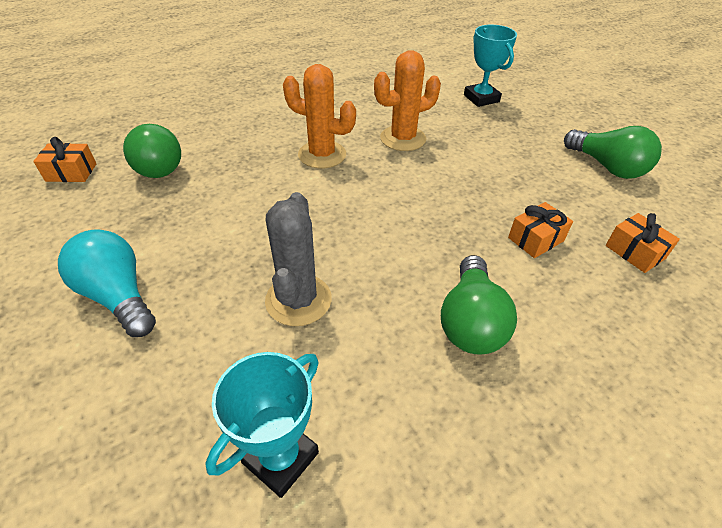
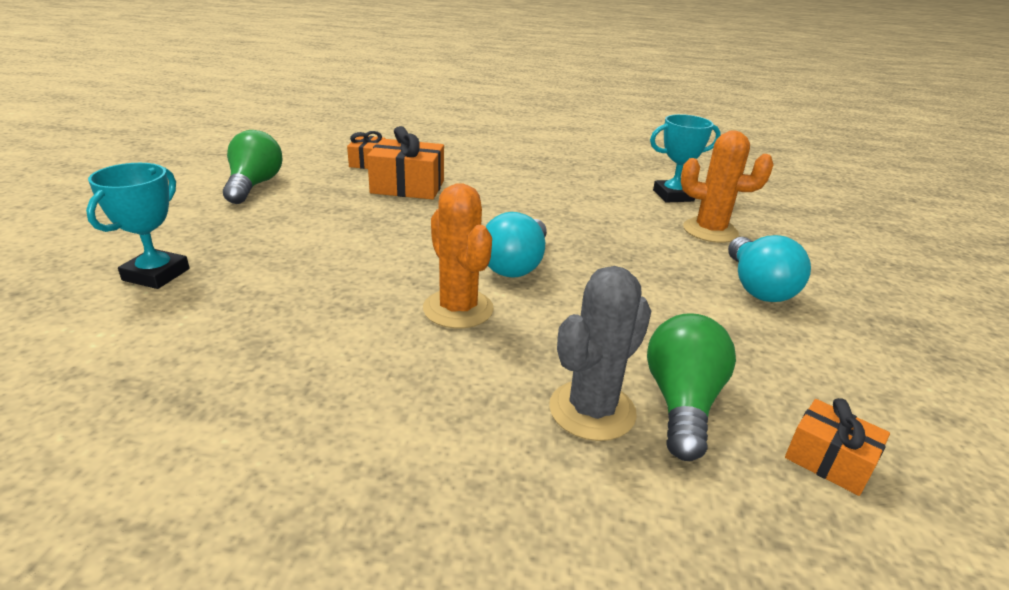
camera: 140 degrees left, 15 degrees down
(298, 300) = (612, 230): grey cactus -> grey cactus (592, 410)
(330, 204) = (516, 265): none -> turquoise light bulb
(403, 138) = (345, 281): orange cactus -> orange cactus (710, 231)
(470, 322) = (517, 185): green light bulb -> none
(535, 239) = (407, 187): orange gift -> orange gift, size x1.68

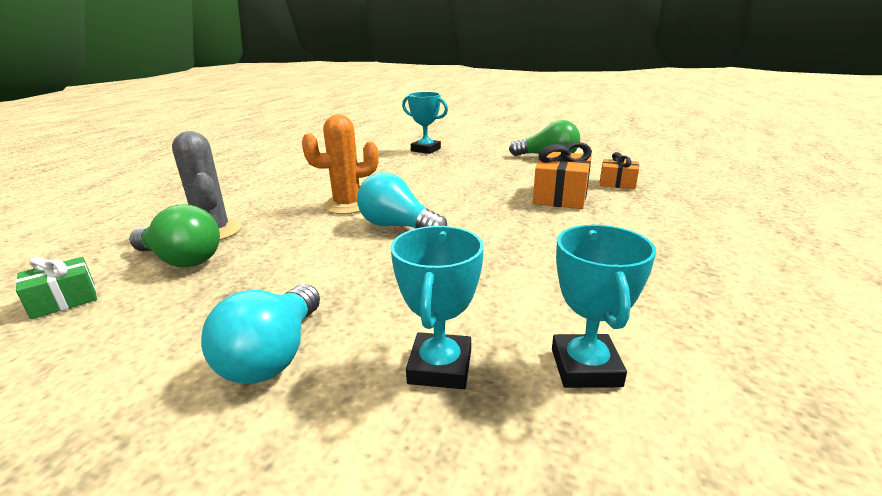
camera: 105 degrees right, 5 degrees down
(710, 231) = (440, 367): orange cactus -> turquoise trophy
(757, 287) = (273, 355): turquoise light bulb -> turquoise light bulb turned 90 degrees counterclockwise
(828, 461) = (64, 300): orange gift -> green gift

